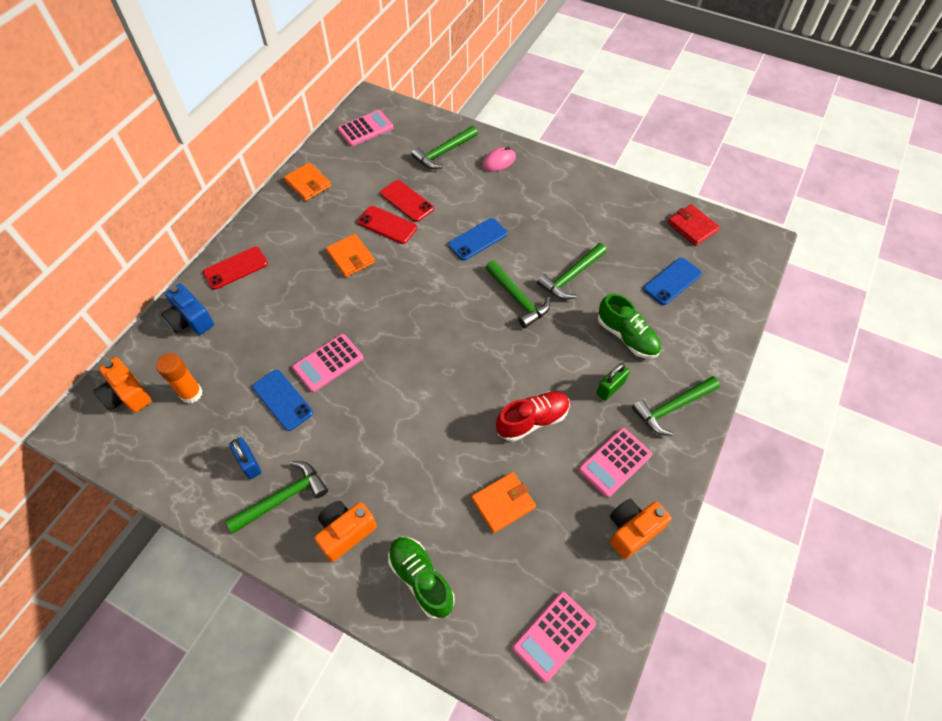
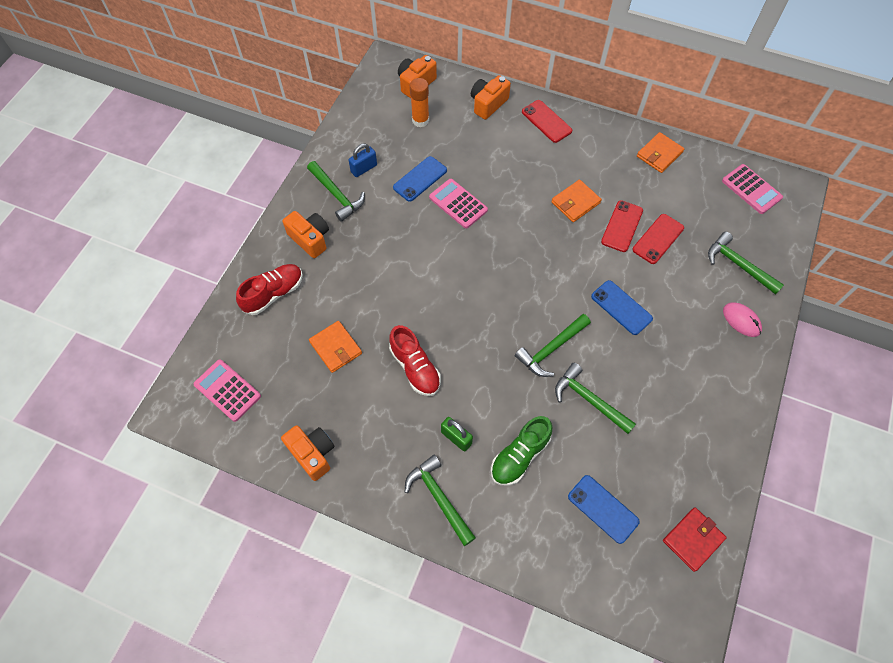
camera: 85 degrees right, 5 degrees up
(190, 320) = (488, 104): blue camera -> orange camera
(421, 579) = (274, 294): green shoe -> red shoe
(615, 462) = (377, 440): pink calculator -> none

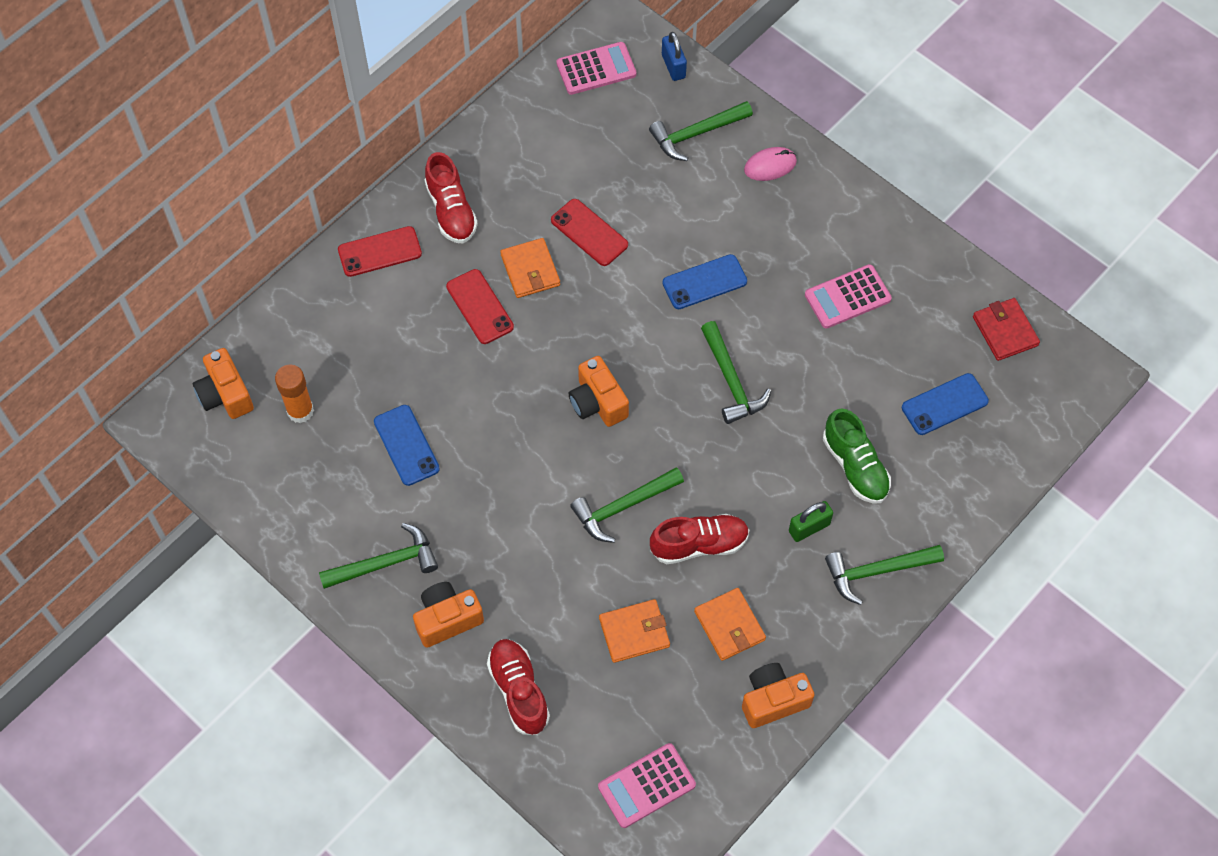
camera: 70 degrees left, 0 degrees up
(364, 168) = (354, 513): blue padlock -> blue padlock (673, 66)
(458, 204) = (470, 411): pink calculator -> pink calculator (847, 297)
(488, 104) = (313, 313): orange camera -> orange camera (598, 402)
(589, 400) = (811, 366): green hammer -> green hammer (623, 507)
(595, 147) = (451, 211): none -> red shoe
(658, 239) = (624, 201): red phone -> red phone (480, 307)
(659, 154) = (497, 143): orange wallet -> orange wallet (729, 626)

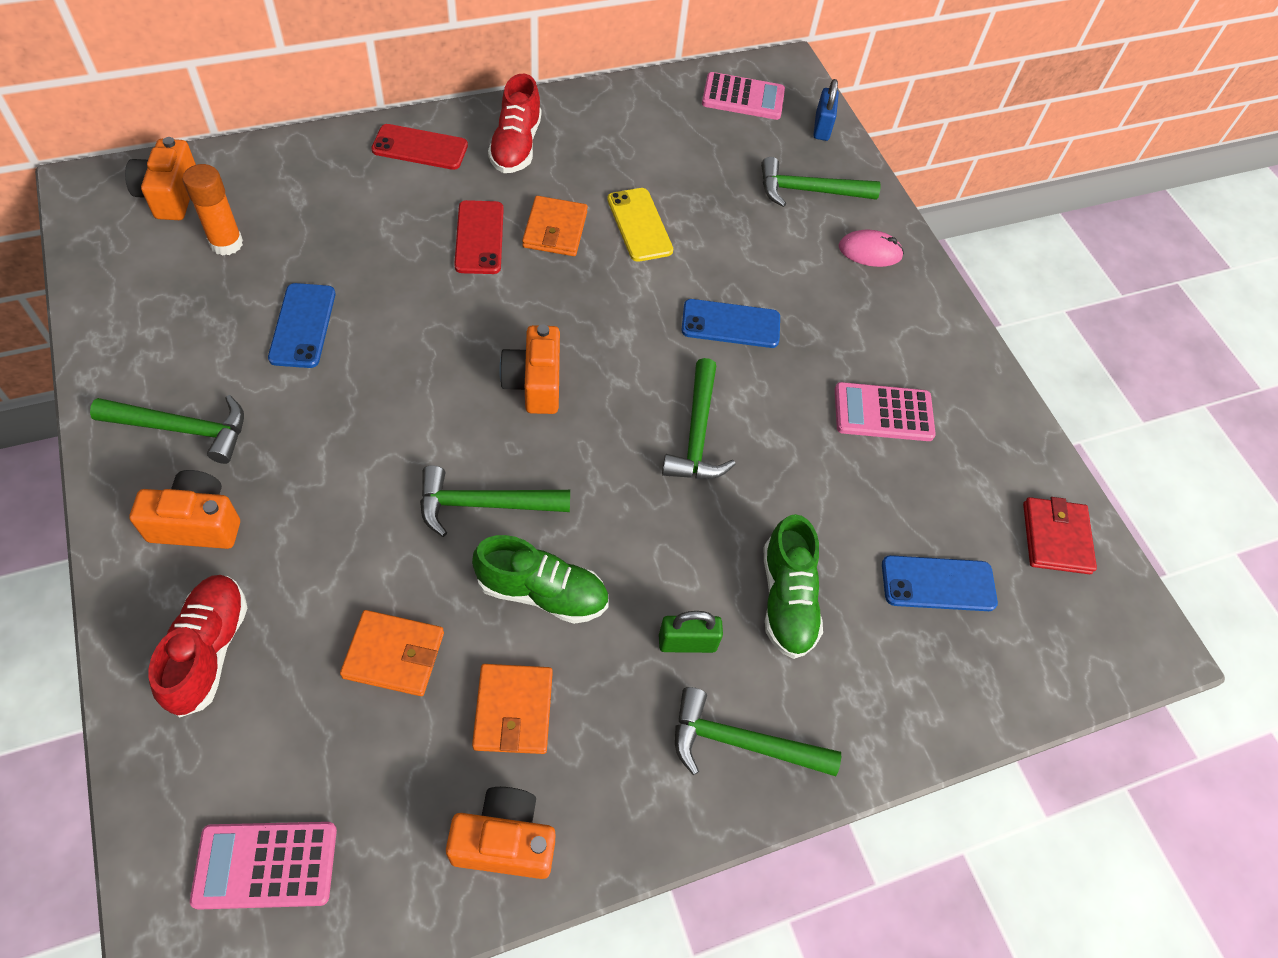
camera: 20 degrees right, 5 degrees down
(589, 233) = (639, 225): red phone -> yellow phone
(699, 544) = (542, 592): red shoe -> green shoe

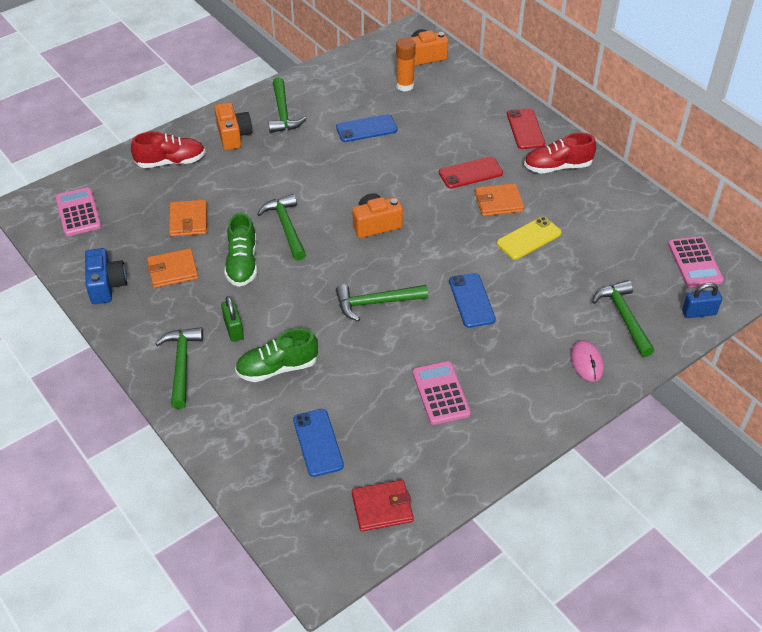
camera: 80 degrees right, 10 degrees down
(504, 841) = (106, 285): orange camera -> blue camera

